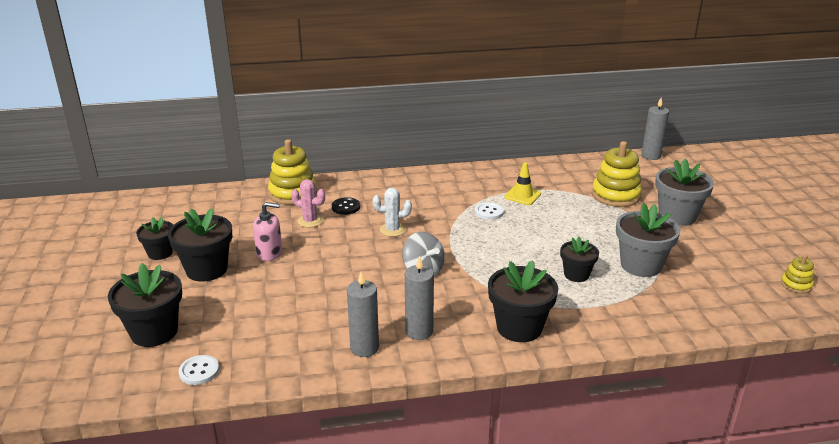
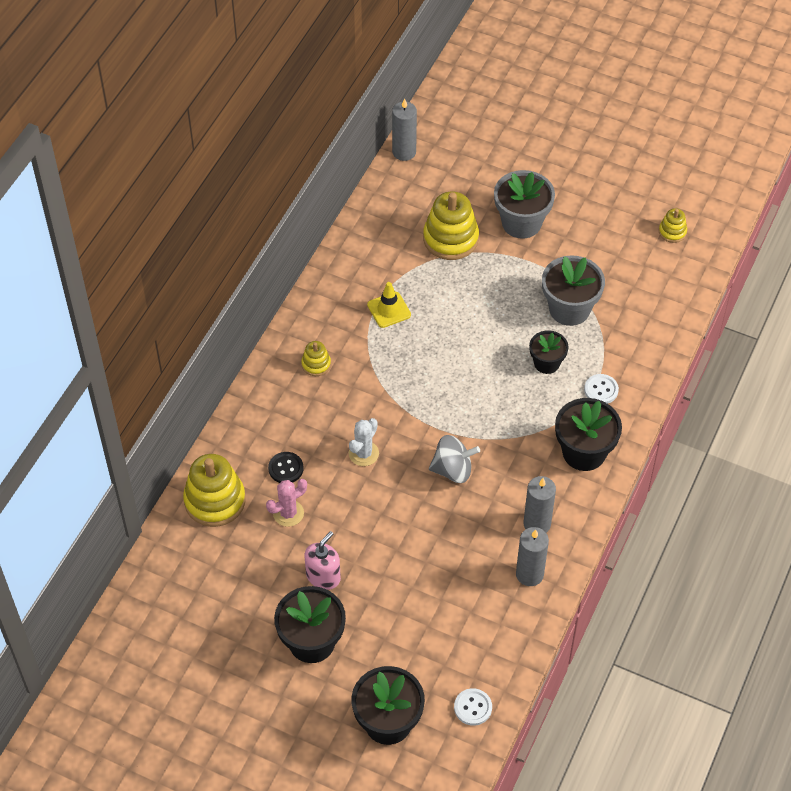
camera: 55 degrees left, 25 degrees up
(160, 253) = (245, 671): black flower pot -> none
(442, 187) = (316, 364): none -> yellow stacking toy
(489, 212) = (396, 357): white button -> white button (601, 390)

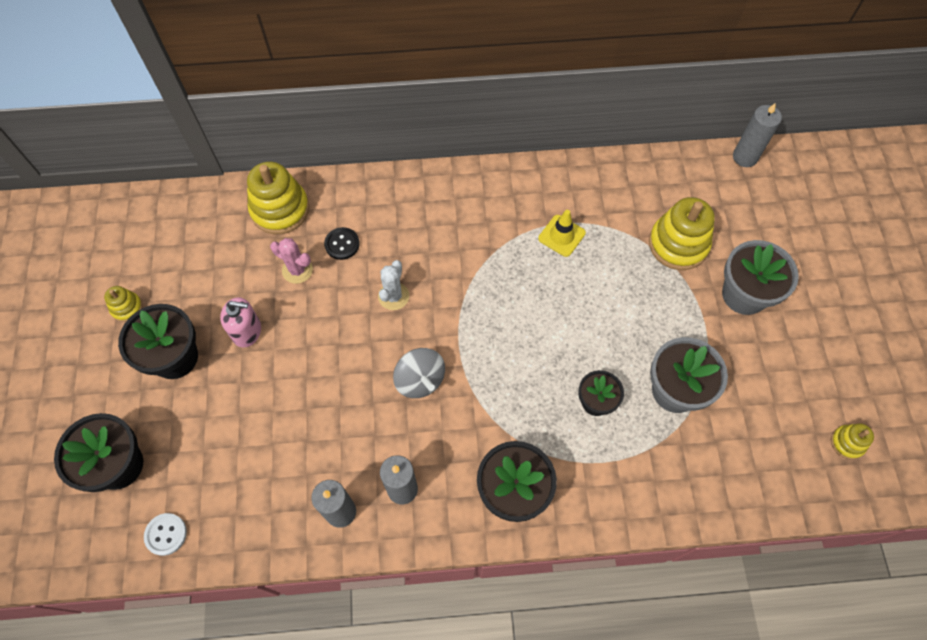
camera: 60 degrees right, 10 degrees up
(316, 364) = (464, 210): yellow stacking toy -> yellow stacking toy (127, 308)
(363, 453) = (393, 296): white cactus -> white cactus turned 75 degrees counterclockwise
(601, 390) = (598, 471): white button -> none

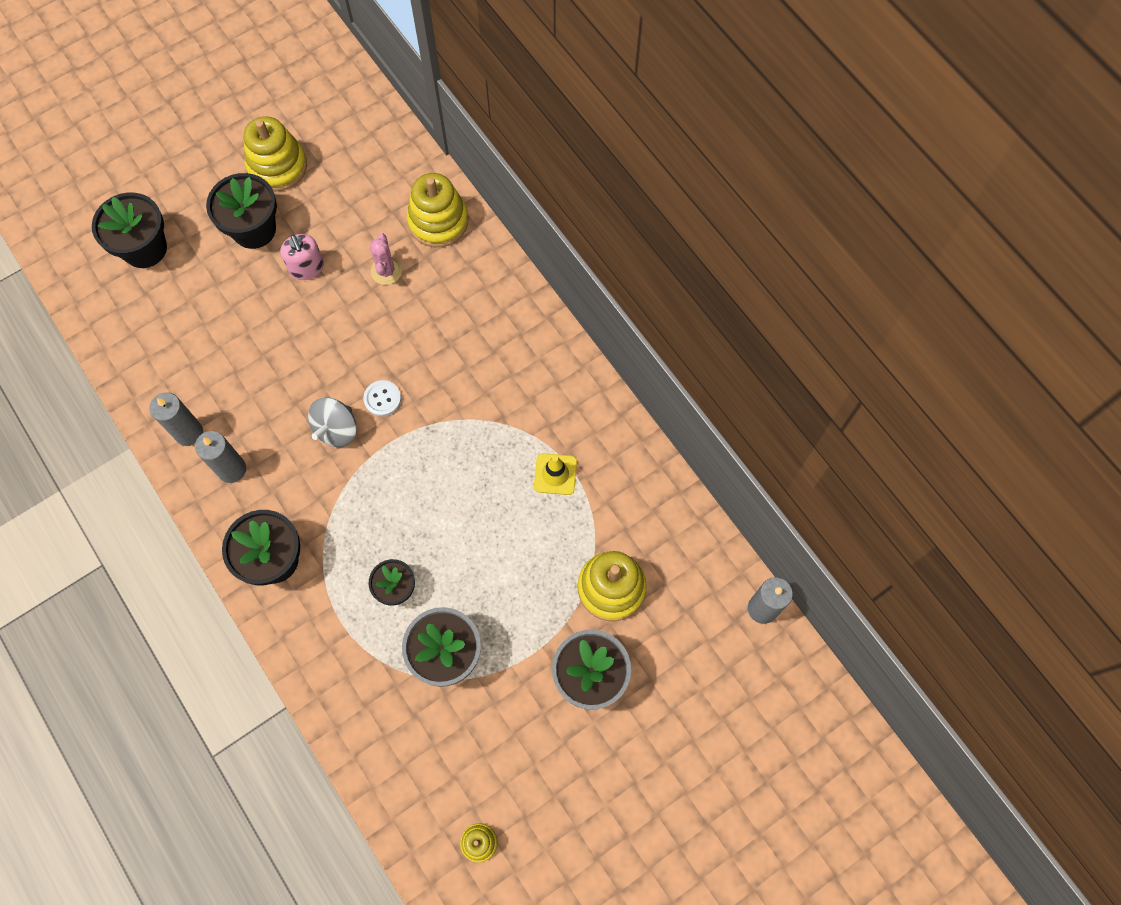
camera: 60 degrees right, 5 degrees up
(127, 308) = (277, 166): yellow stacking toy -> yellow stacking toy, size x1.98
(166, 534) = (108, 317): white button -> white button (382, 399)
(342, 244) = (433, 291): black button -> none
(393, 296) = (405, 363): white cactus -> none

